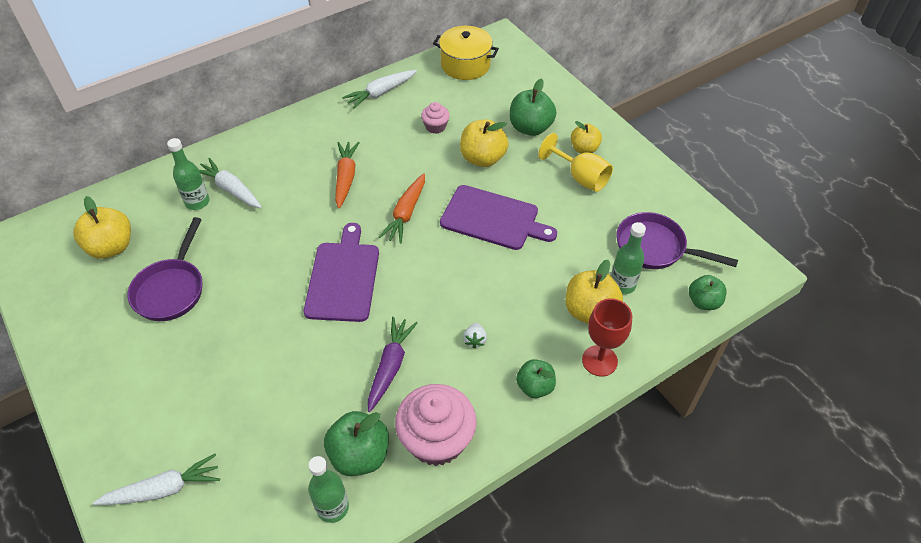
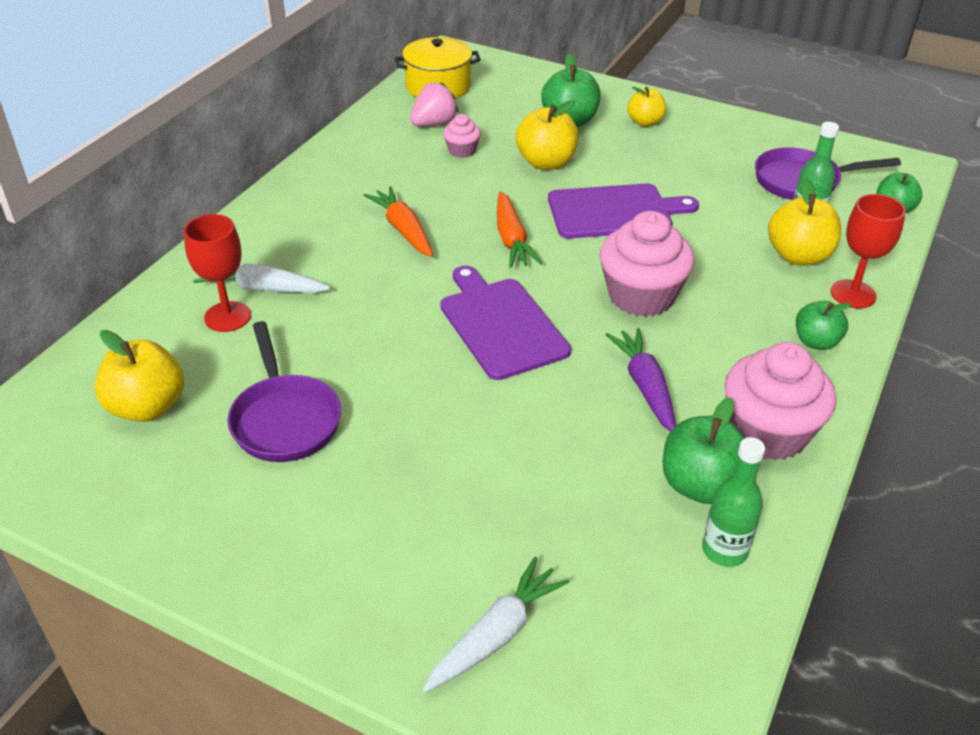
camera: 30 degrees left, 10 degrees down
(197, 202) = (227, 317): green bottle -> red goblet
(381, 93) = (363, 138): white carrot -> none
(436, 97) = (434, 124): none -> pink strawberry
(450, 295) = (641, 296): none -> pink cupcake
(475, 340) = (711, 325): white strawberry -> none
(580, 177) = (667, 147): yellow goblet -> none

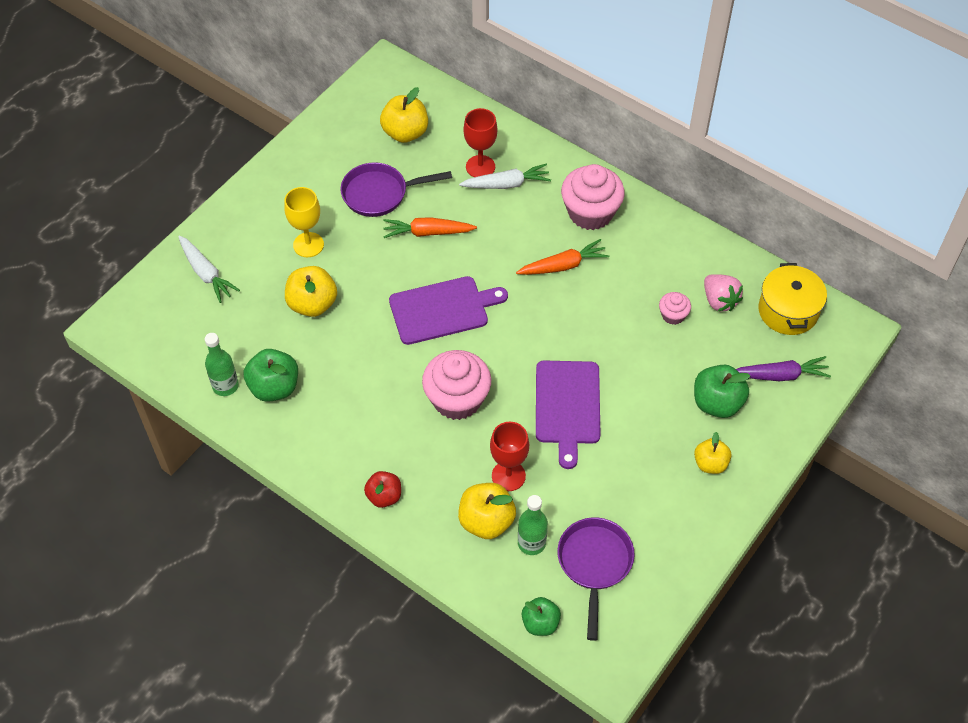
camera: 100 degrees right, 15 degrees up
(262, 288) = (506, 184): white carrot -> white carrot turned 60 degrees clockwise
(405, 493) = (308, 245): none -> yellow goblet
(511, 239) = (540, 331): orange carrot -> orange carrot (427, 232)
(546, 163) = (647, 372): yellow apple -> yellow apple (312, 304)
(645, 386) = (364, 379): purple carrot -> purple carrot (780, 375)
(768, 433) = (306, 437): pink cupcake -> pink cupcake (590, 213)
(816, 342) = (384, 496): green apple -> red apple
(853, 294) = (432, 543): red goblet -> red goblet (508, 476)

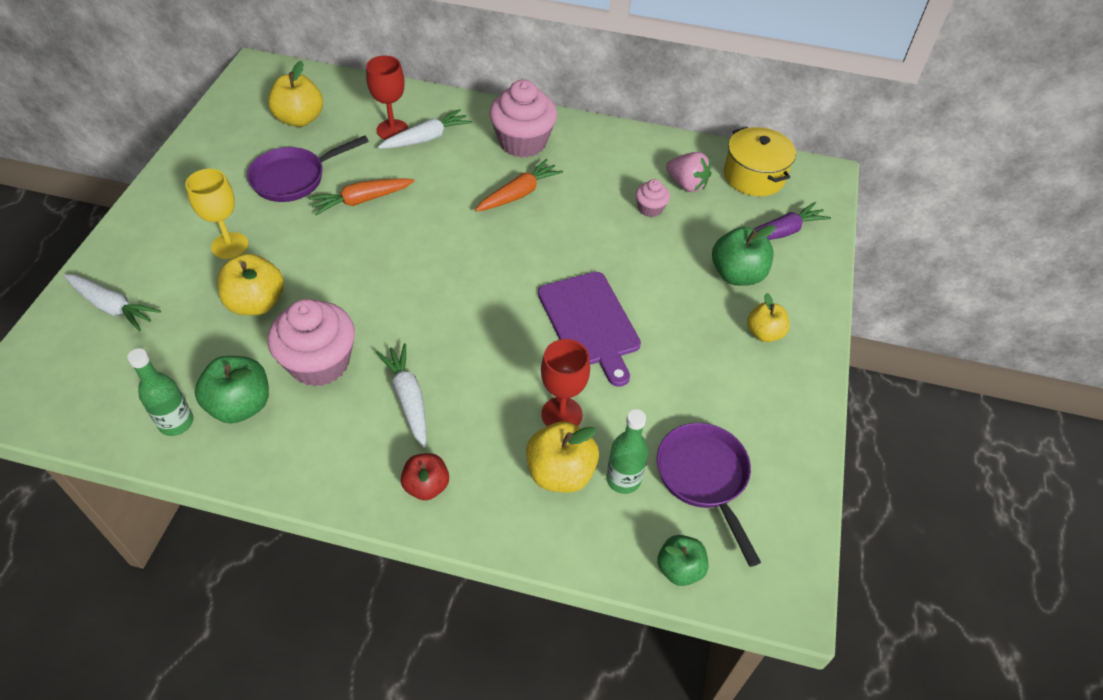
camera: 25 degrees left, 5 degrees down
(397, 423) = (408, 399): none -> white carrot
(442, 309) = (410, 268): purple cutting board -> none
(457, 399) = (466, 352): pink cupcake -> pink cupcake (319, 363)

